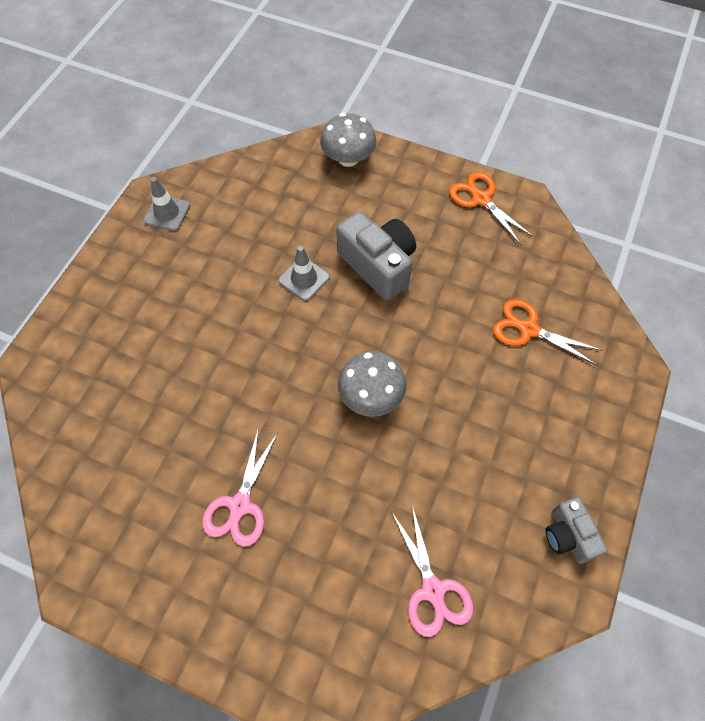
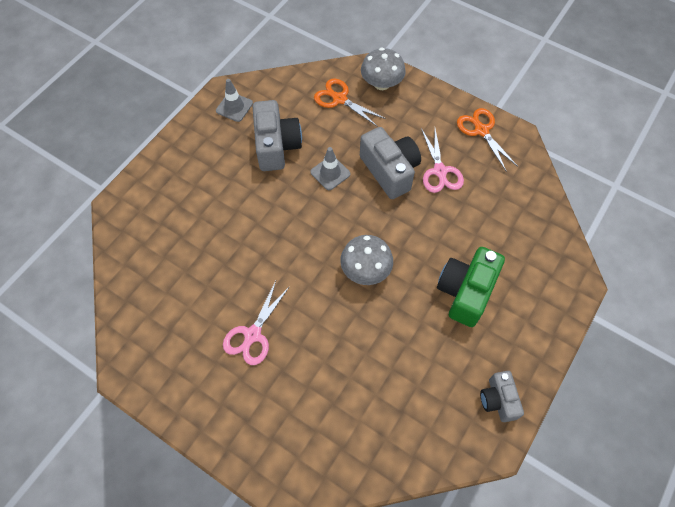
camera: 10 degrees right, 0 degrees up
(229, 254) = (276, 146): none -> grey camera
(432, 590) = (385, 421): pink scissors -> pink scissors (440, 171)
(501, 403) = (465, 292): none -> green camera
(529, 329) = (499, 238): orange scissors -> orange scissors (339, 99)

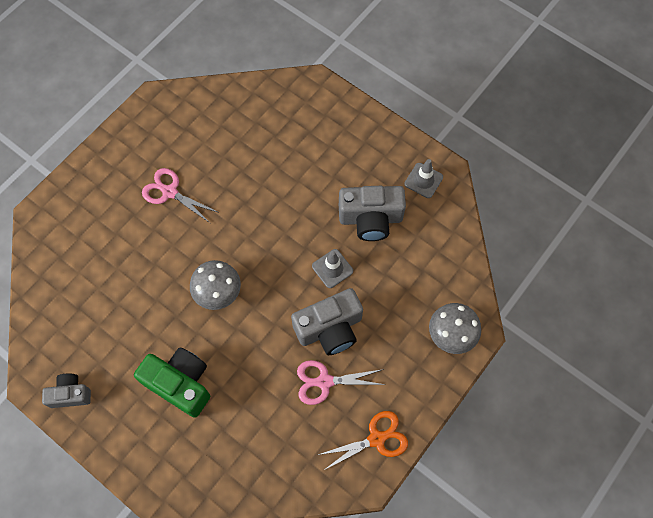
camera: 95 degrees right, 5 degrees up
(339, 99) = (430, 286): orange scissors -> none

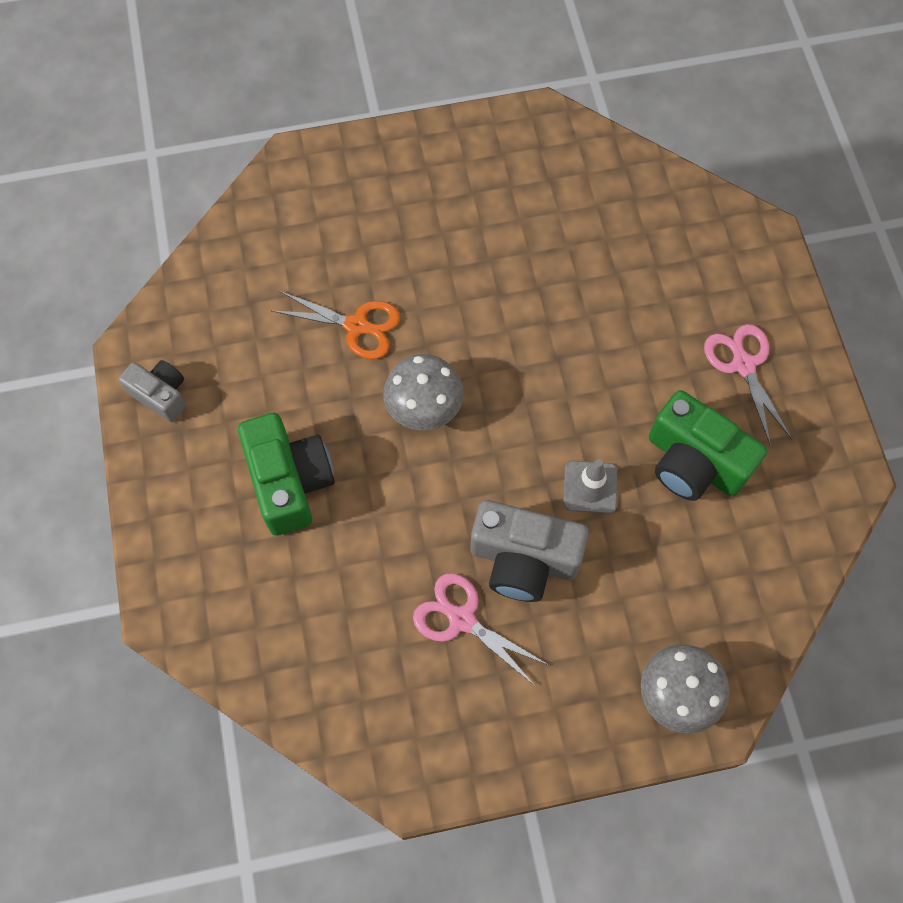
camera: 40 degrees right, 0 degrees up
(170, 192) = (467, 243): pink scissors -> pink scissors (743, 365)
(370, 219) = (694, 462): grey camera -> green camera
(376, 439) = (466, 744): orange scissors -> orange scissors (356, 326)
(423, 180) = (809, 466): grey traffic cone -> none

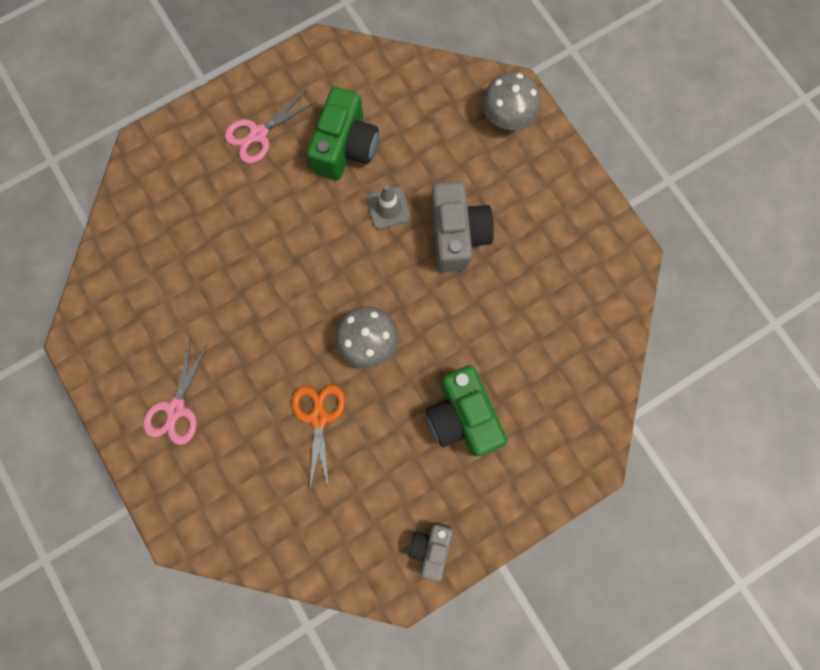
camera: 110 degrees left, 10 degrees up
(289, 481) = (462, 416): green camera -> green camera turned 75 degrees counterclockwise
(462, 619) = (514, 260): pink scissors -> pink scissors (176, 409)

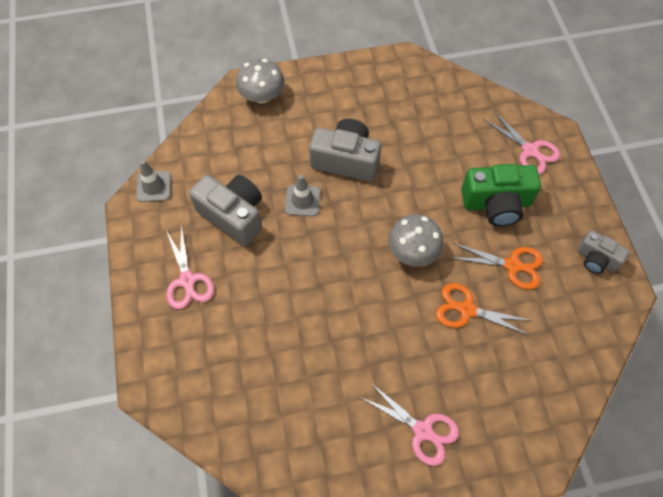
camera: 70 degrees left, 15 degrees down
(345, 147) = (233, 215): green camera -> grey camera
(350, 58) = (153, 186): none -> grey traffic cone
(389, 453) = (512, 265): none -> orange scissors
(553, 437) = (529, 150): none -> pink scissors

